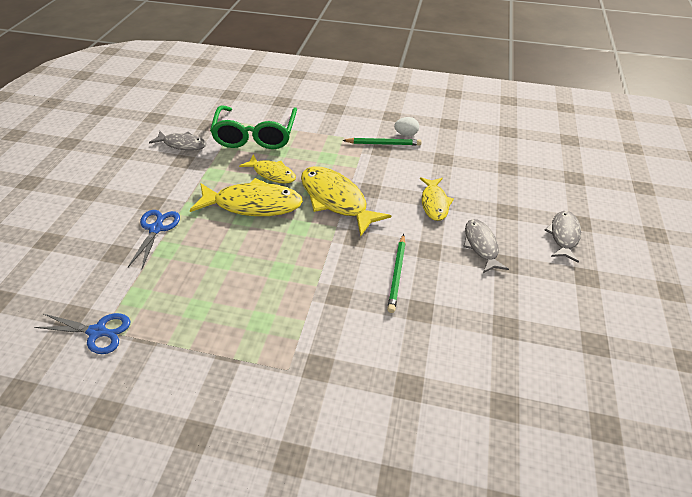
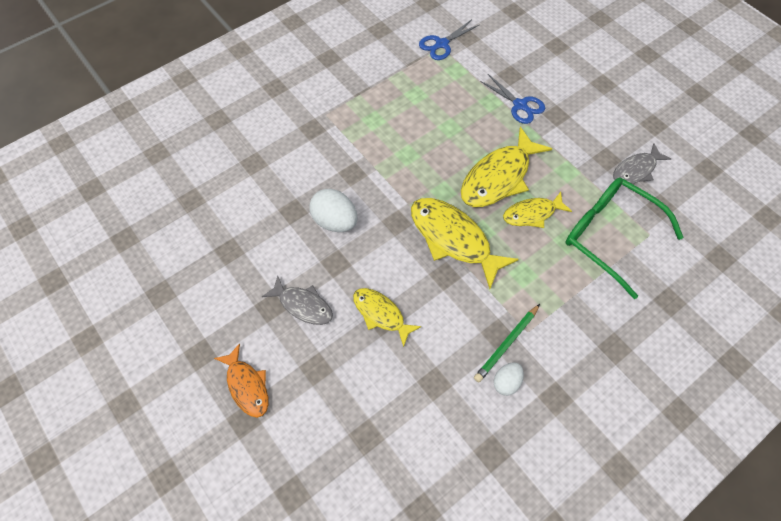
camera: 130 degrees right, 15 degrees up
(336, 200) = (453, 239): yellow fish -> yellow fish turned 135 degrees counterclockwise
(397, 274) = (335, 221): green pencil -> white egg
(563, 235) = (247, 385): grey fish -> orange fish

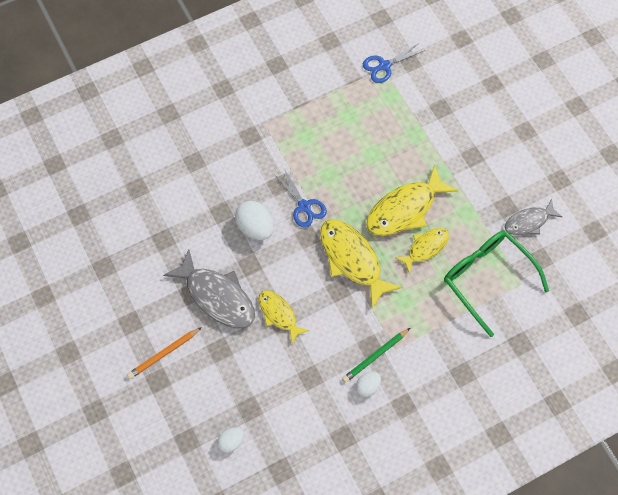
camera: 10 degrees right, 5 degrees up
(247, 385) = (164, 354): orange fish -> orange pencil
(303, 305) = (217, 296): grey fish -> grey fish, size x1.68
(350, 484) = (231, 441): none -> white egg
(520, 105) = (441, 141): blue scissors -> blue scissors (304, 206)
(532, 214) = (425, 248): yellow fish -> yellow fish turned 150 degrees clockwise

